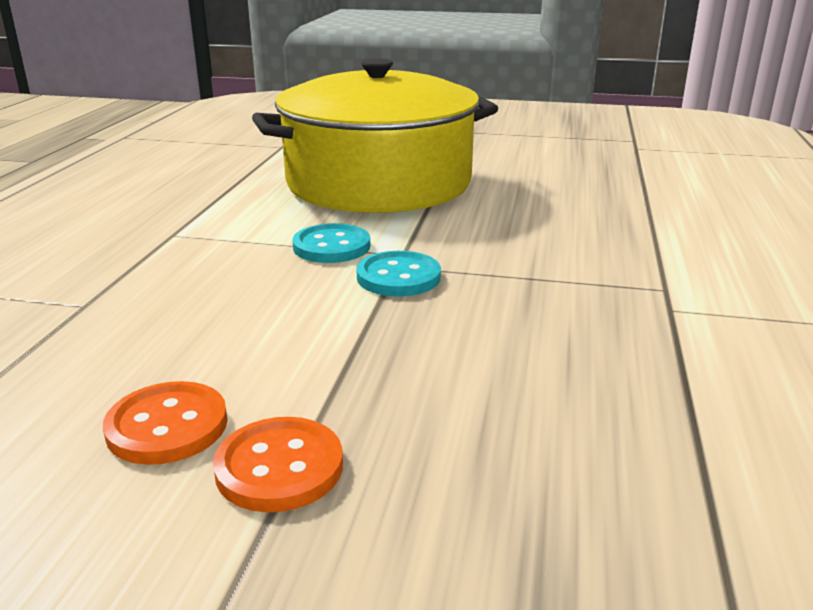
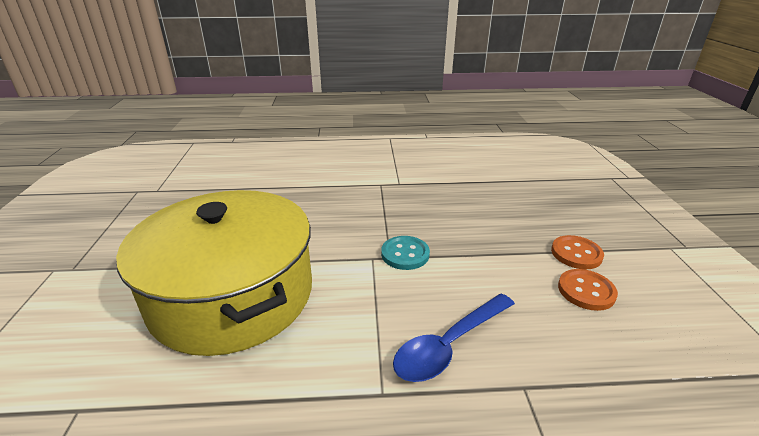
camera: 105 degrees left, 5 degrees up
(192, 275) = (449, 345): none -> blue spoon
(331, 246) = (373, 289): turquoise button -> none

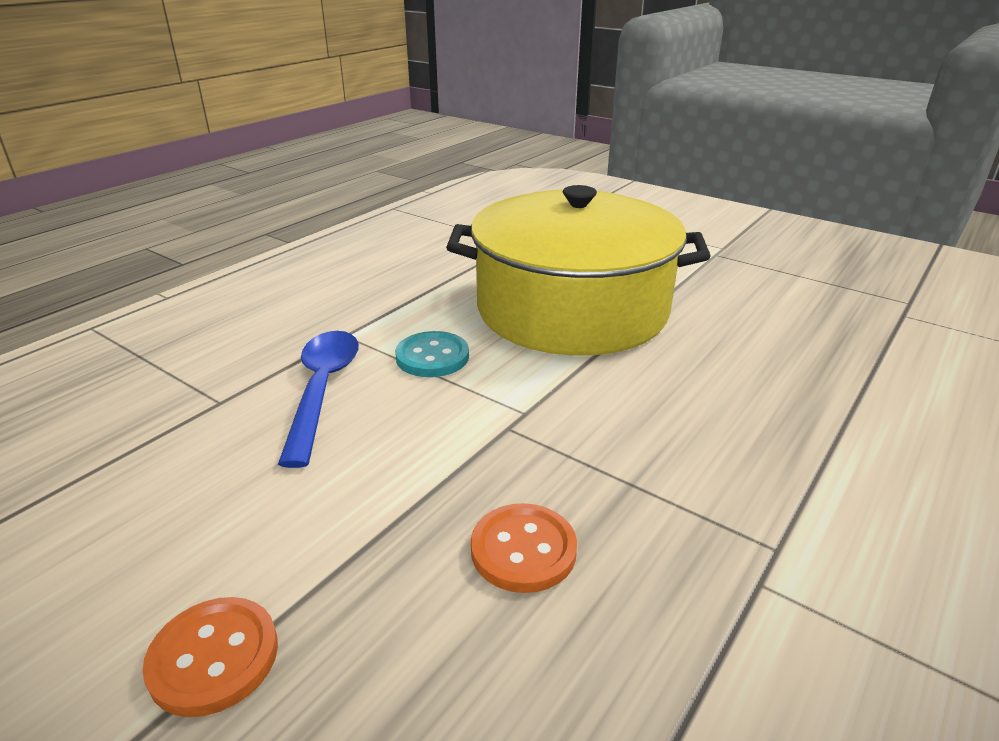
camera: 130 degrees right, 0 degrees up
(405, 254) = (497, 443): turquoise button -> turquoise button (432, 357)
(586, 291) = (171, 568): orange button -> orange button (523, 550)

